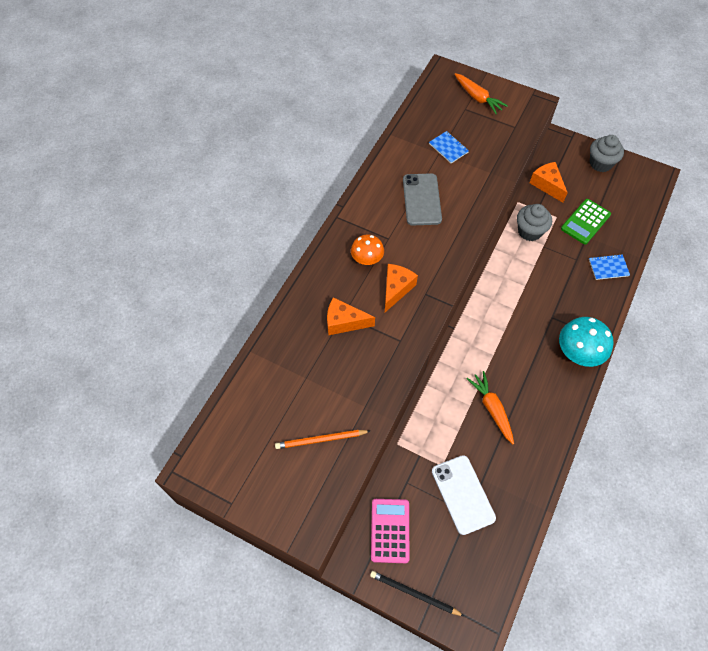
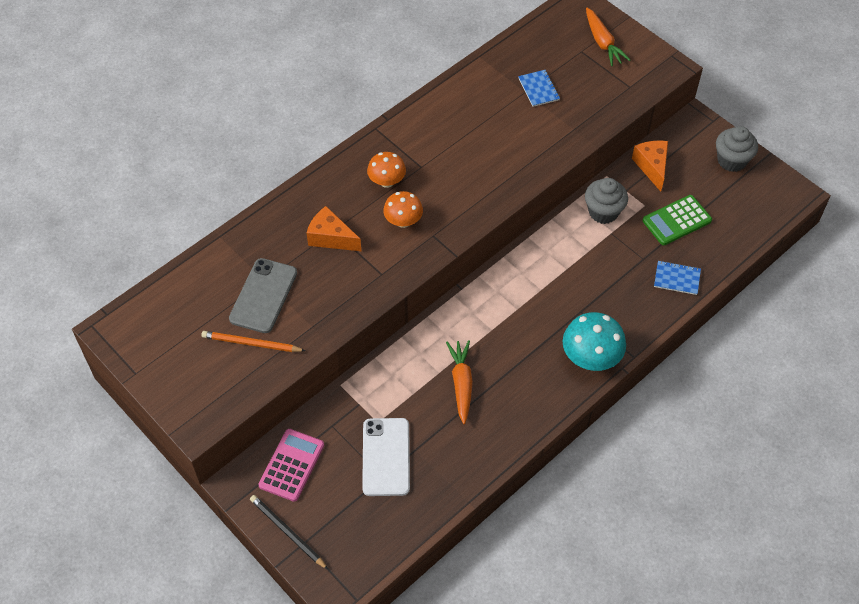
camera: 20 degrees right, 5 degrees down
(396, 289) = (403, 221): orange cheese -> orange mushroom
(422, 199) = (479, 136): grey phone -> grey phone (263, 296)

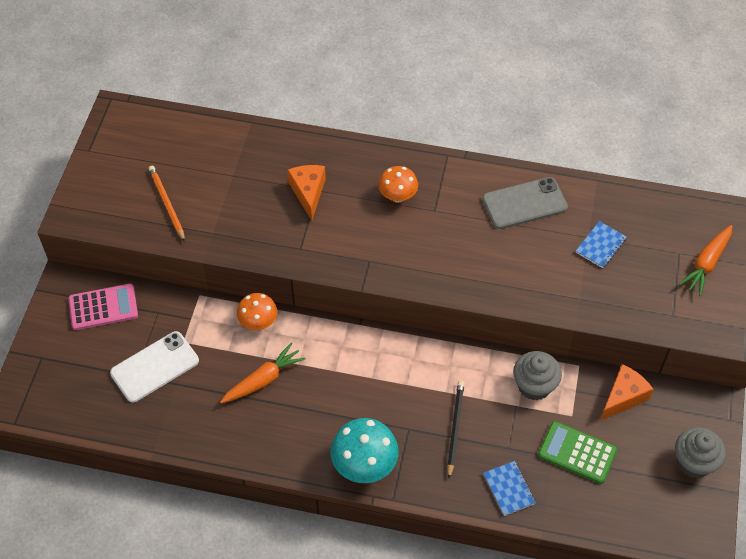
camera: 55 degrees right, 0 degrees up
(263, 296) = (217, 184): grey phone -> grey phone (524, 203)
(288, 532) = (43, 341): black pencil -> black pencil (455, 428)
(403, 221) = (366, 231): orange mushroom -> orange mushroom (258, 322)

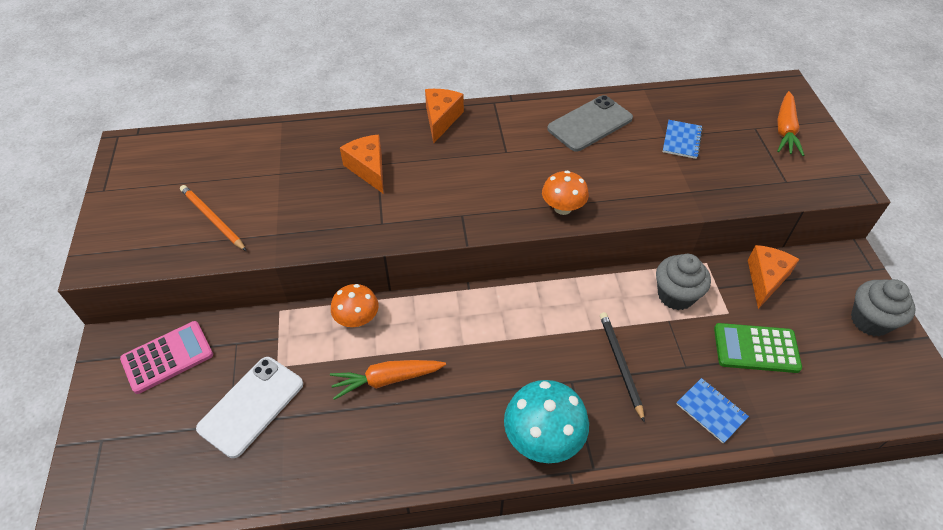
camera: 20 degrees left, 5 degrees down
(263, 380) = (387, 380): orange carrot -> orange carrot turned 135 degrees counterclockwise
(391, 160) = (441, 119): none -> orange cheese
(397, 196) = (463, 148): orange mushroom -> orange mushroom (562, 208)

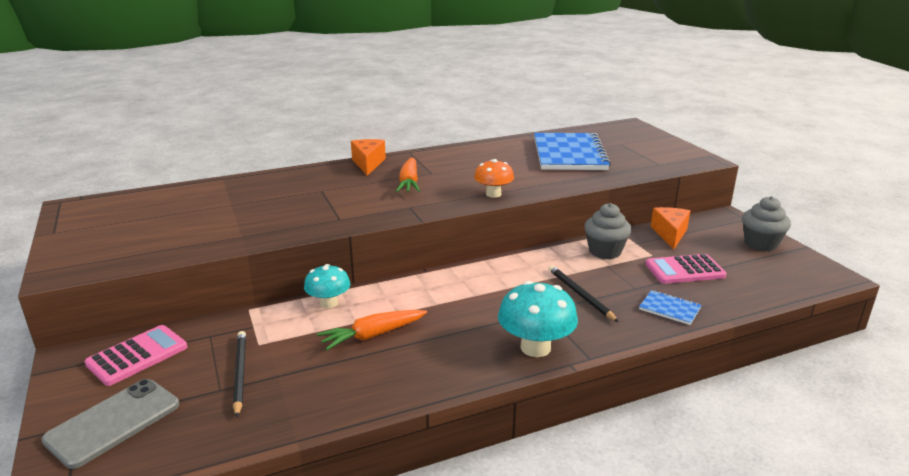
camera: 15 degrees left, 25 degrees down
(213, 219) = (174, 235): orange pencil -> none
(251, 406) = (240, 374): white phone -> black pencil
(357, 319) = (329, 303): orange mushroom -> turquoise mushroom
(368, 169) = (314, 193): orange cheese -> none
(590, 124) = (493, 154): grey phone -> grey phone (113, 422)
(682, 140) = (569, 154): blue notebook -> blue notebook, size x2.33
(756, 348) = (684, 270): green calculator -> pink calculator
(785, 130) = (643, 142): orange carrot -> orange carrot (409, 182)

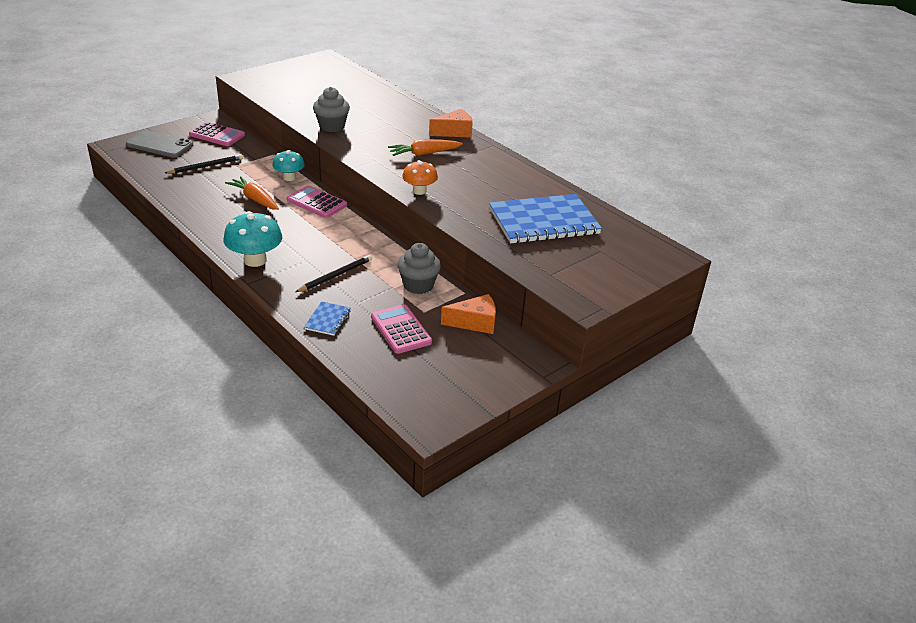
camera: 70 degrees right, 10 degrees up
(408, 290) = (317, 203): none -> pink calculator
(760, 244) = (481, 382): grey cupcake -> grey cupcake (332, 126)

